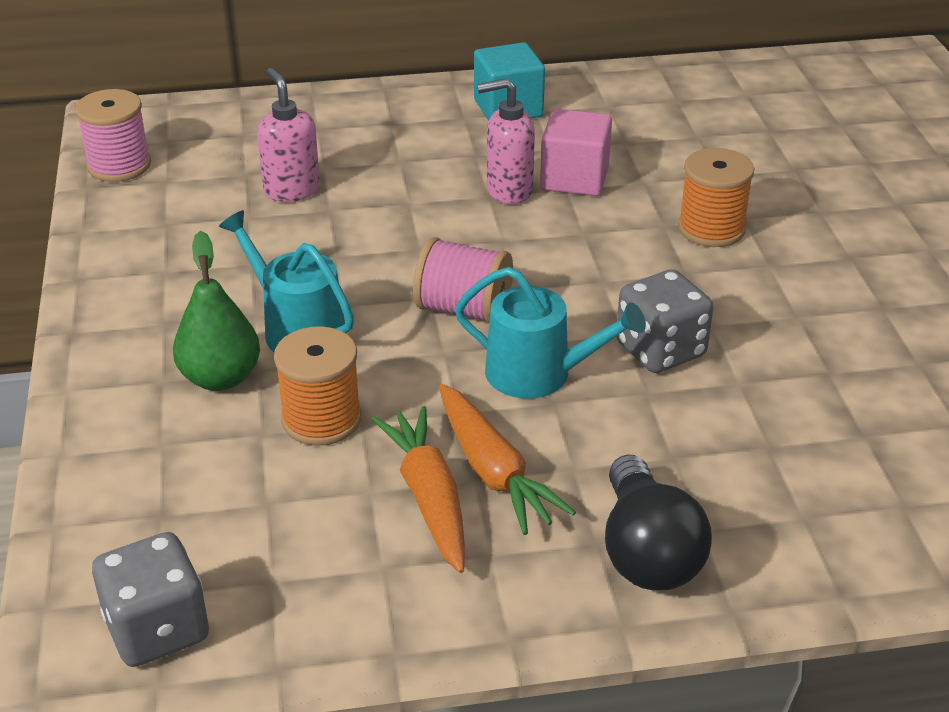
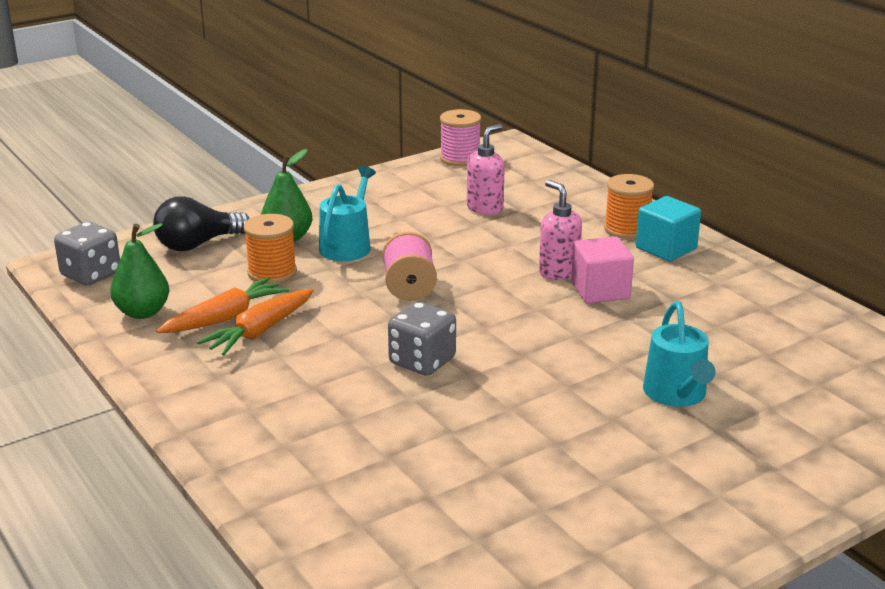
camera: 65 degrees right, 10 degrees down
(346, 587) = (143, 312): none -> green pear
(538, 374) = (363, 325): turquoise watering can -> turquoise watering can (676, 394)
(647, 552) = (218, 394): black light bulb -> black light bulb (198, 244)
(711, 229) = (590, 354): orange spool -> orange spool (627, 229)

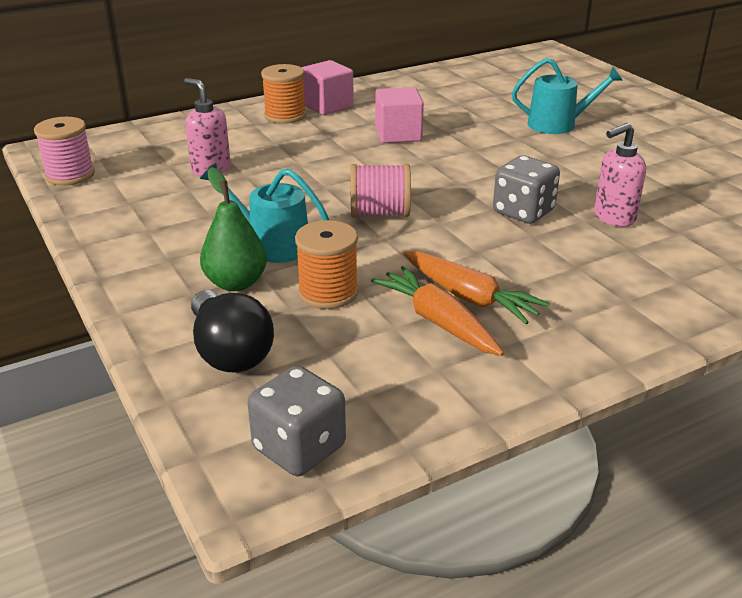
camera: 85 degrees left, 5 degrees up
(143, 312) = (420, 387): green pear -> none
(558, 272) = (360, 147): pink soap dispenser -> pink soap dispenser (613, 218)
(666, 248) = (327, 106): turquoise cube -> pink cube

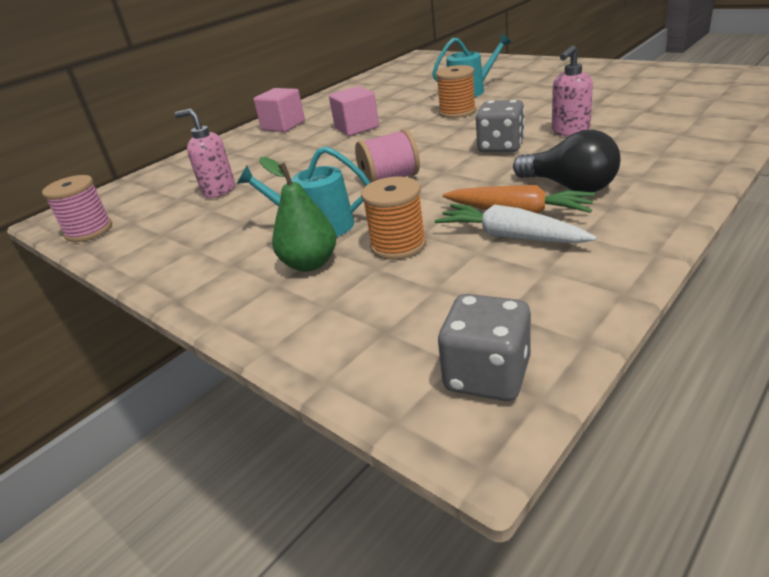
camera: 15 degrees left, 0 degrees up
(229, 352) = (350, 318): black light bulb -> black light bulb (569, 186)
(285, 116) = (254, 140): orange spool -> orange spool (457, 112)
(437, 321) = (510, 236): orange carrot -> white carrot

